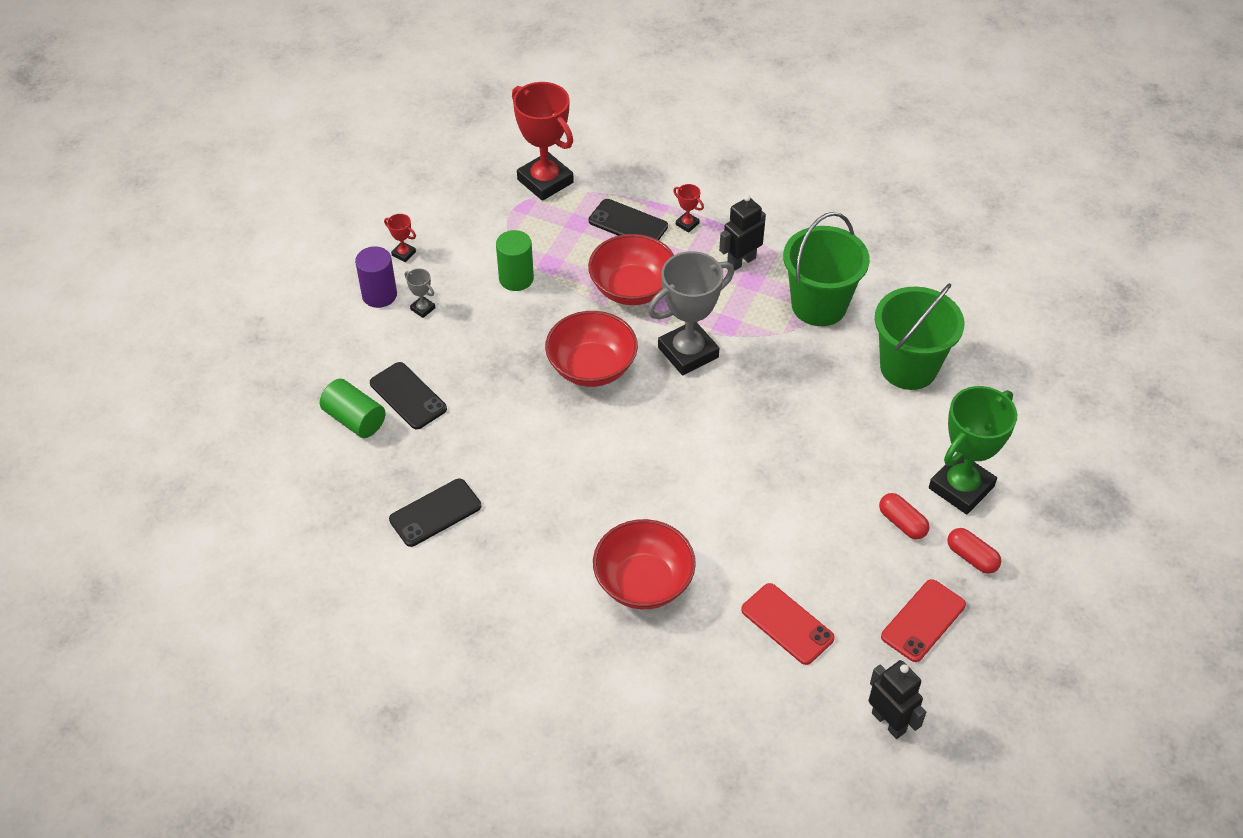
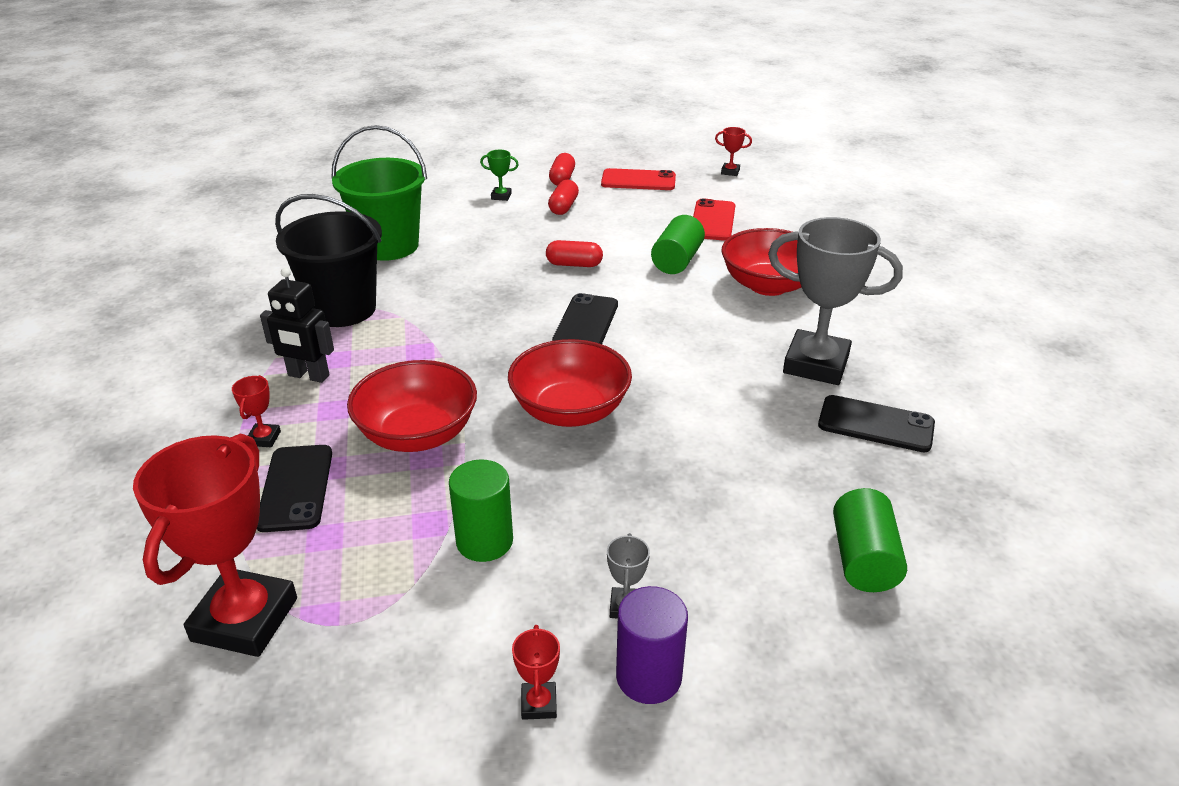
camera: 125 degrees left, 15 degrees down
(408, 396) = (773, 532): black phone -> black phone (585, 323)
(688, 352) = (484, 358): grey trophy -> grey trophy (816, 364)
(733, 545) = (677, 261): none -> green cylinder
(782, 471) = (574, 264): none -> red capsule
(819, 305) = (343, 309): green bucket -> black bucket
(889, 722) = (730, 172): black robot -> red trophy
(961, 487) = (501, 196): green trophy -> green trophy, size x0.41

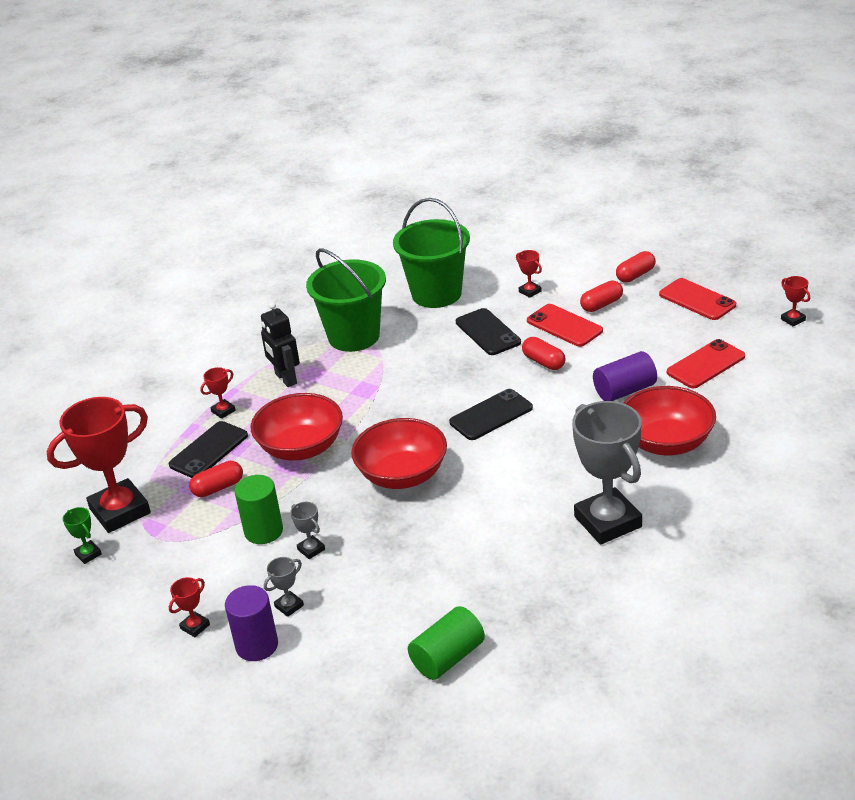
camera: 45 degrees right, 0 degrees up
(343, 309) = (354, 336): black bucket -> green bucket
(361, 523) = (218, 488): none -> red capsule
(483, 217) = (530, 291): none -> red trophy
(501, 196) = (566, 276): green trophy -> green trophy (88, 554)
(553, 232) = (564, 326): none -> red phone
(569, 531) = (311, 549): none -> grey trophy
(677, 261) = (624, 391): green cylinder -> purple cylinder
(875, 424) = (584, 584): black phone -> black phone (488, 332)

